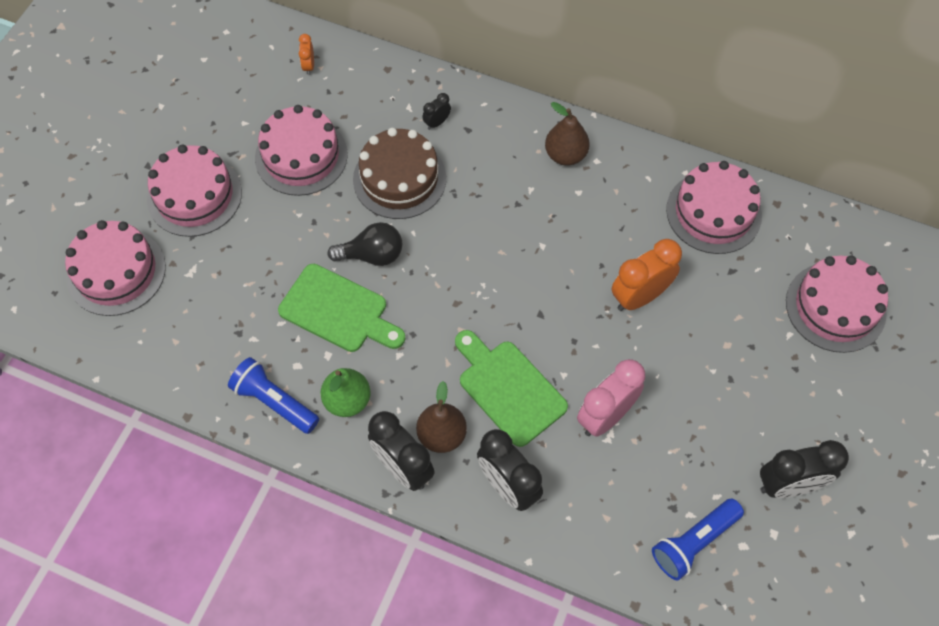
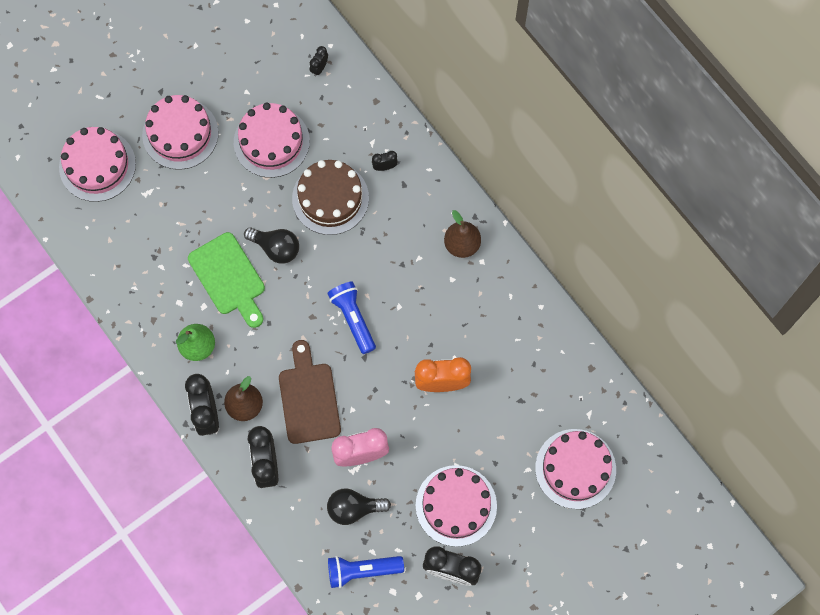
camera: 30 degrees right, 10 degrees up
(274, 402) = (150, 320): blue flashlight -> blue flashlight (353, 318)
(308, 66) = (319, 68): orange clock -> black clock
(508, 388) = (308, 398): green cutting board -> brown cutting board
(637, 479) = (354, 508): none -> black light bulb
(713, 212) = (539, 349): pink cake -> pink cake (456, 505)

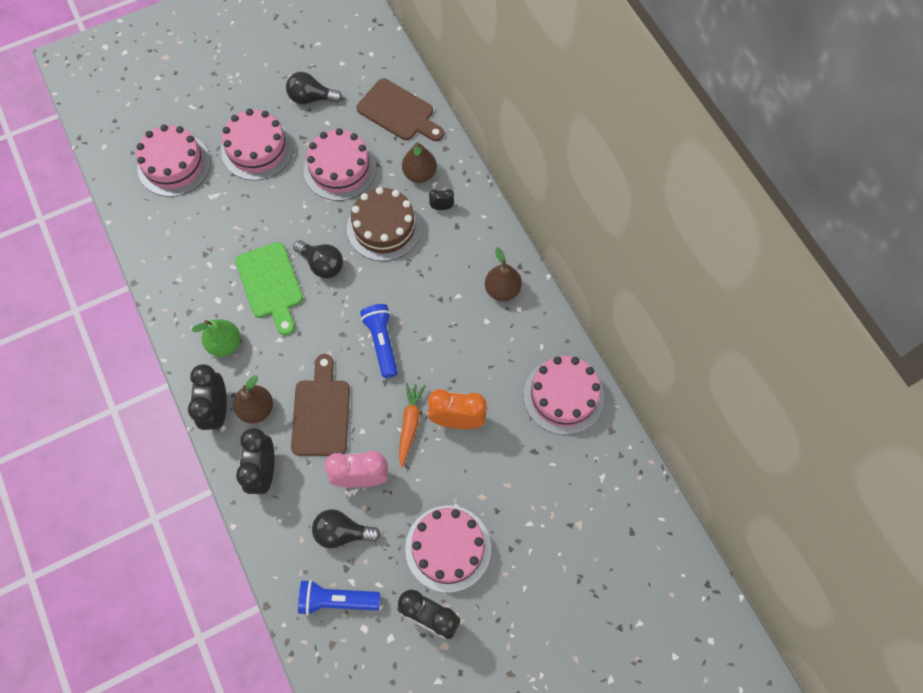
camera: 10 degrees right, 5 degrees down
(223, 67) = (311, 98): none -> black light bulb
(319, 68) = (399, 112): black clock -> brown cutting board
(355, 134) = (420, 174): none -> brown pear
(397, 395) = (410, 424): none -> orange carrot
(575, 468) = (579, 531): pink cake -> pink cake (563, 396)

